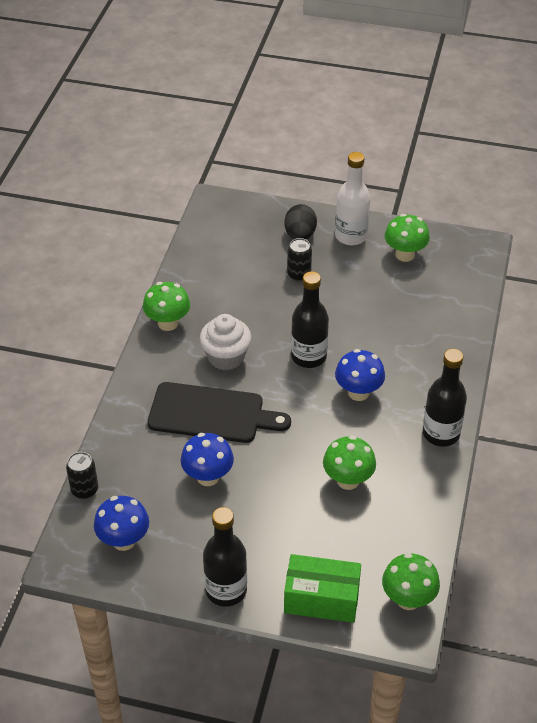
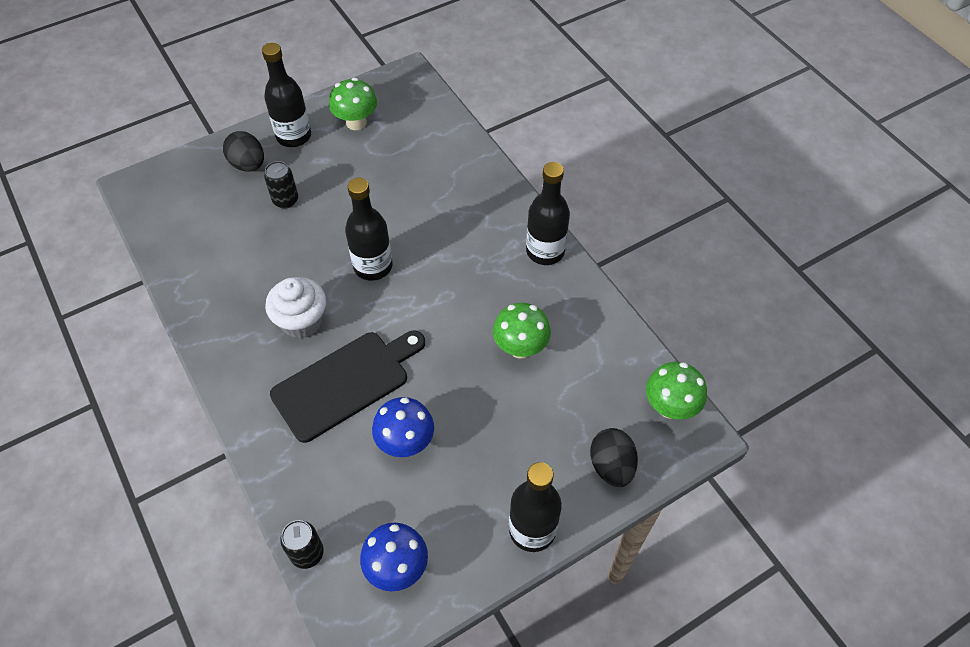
camera: 45 degrees left, 10 degrees up
(168, 323) = (212, 330): green mushroom -> none
(321, 599) = (611, 466): green box -> black egg
(351, 236) = (294, 136): white bottle -> black bottle
(358, 392) = (447, 266): blue mushroom -> none

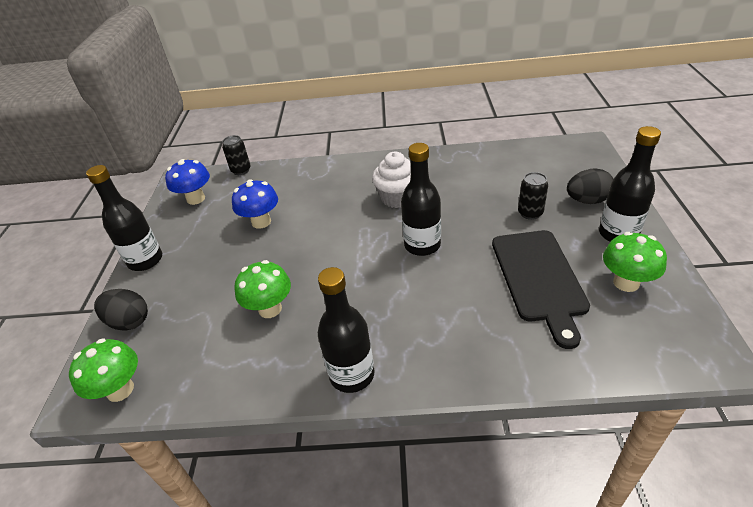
camera: 125 degrees right, 15 degrees down
(345, 383) = (329, 206): black cutting board -> black cutting board (539, 278)

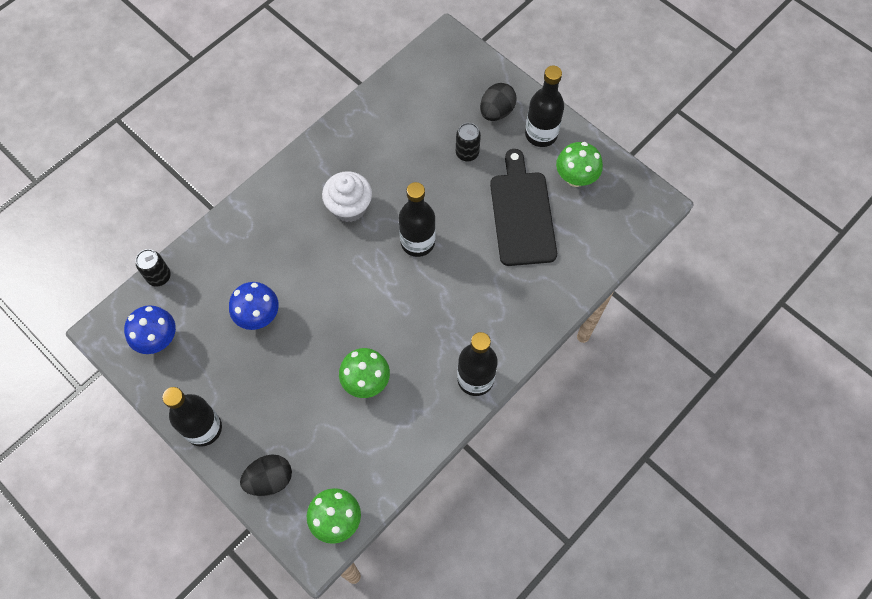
camera: 50 degrees left, 25 degrees up
(539, 278) = (522, 214): black cutting board -> black cutting board turned 135 degrees counterclockwise

